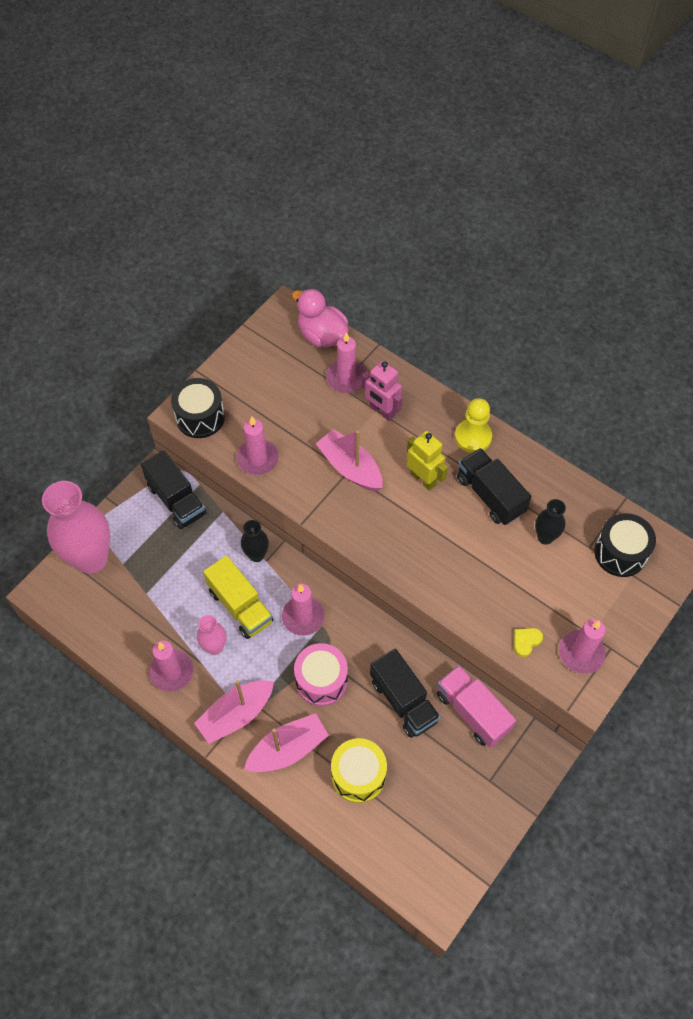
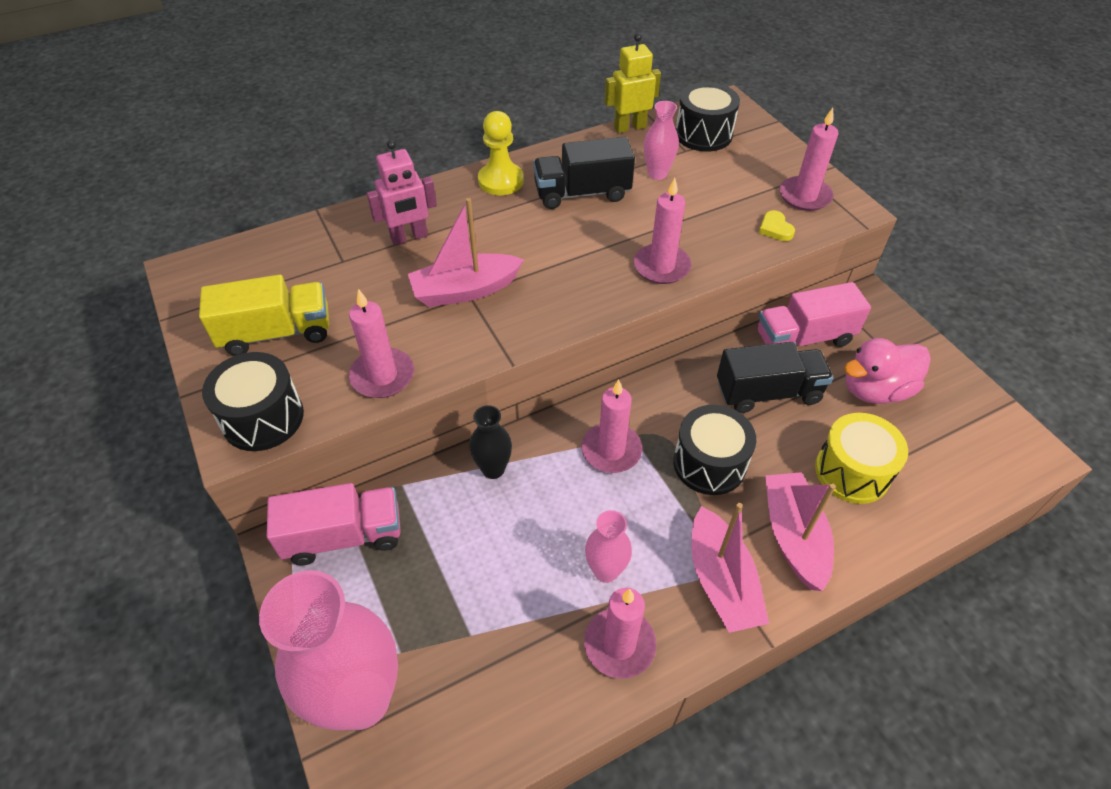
camera: 65 degrees left, 10 degrees down
(176, 500) = (343, 536): black truck -> pink truck
(240, 606) = (559, 516): yellow truck -> yellow truck (276, 333)
(321, 680) = (709, 463): pink drum -> black drum
(322, 335) = (256, 251): pink duck -> pink duck (875, 390)
(346, 378) = (337, 251): pink candle -> pink candle (661, 266)
(423, 479) = (526, 235): yellow robot -> yellow robot (629, 127)
(545, 537) = (657, 174): black vase -> pink vase

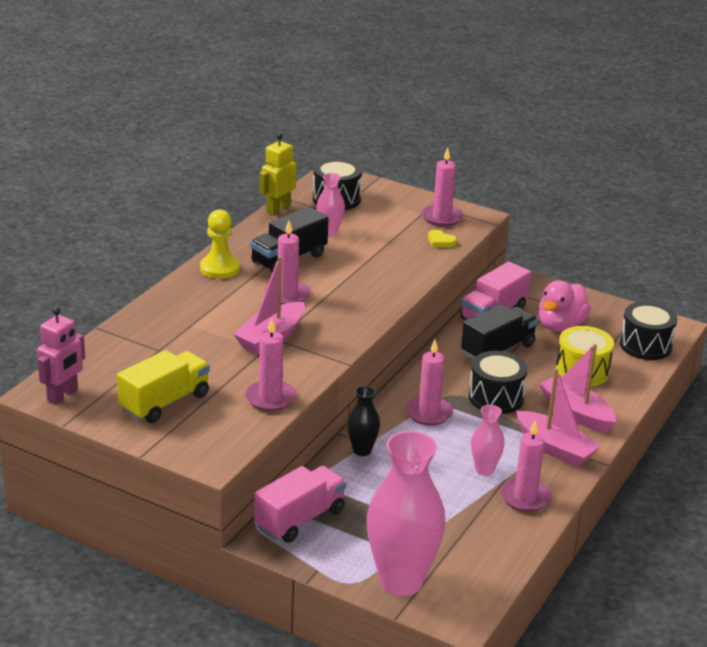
camera: 35 degrees left, 20 degrees down
(263, 418) = (216, 445): black drum -> black drum (645, 345)
(409, 237) = (192, 321): pink robot -> pink robot (63, 395)
(661, 266) = (389, 284): pink candle -> pink candle (287, 295)

